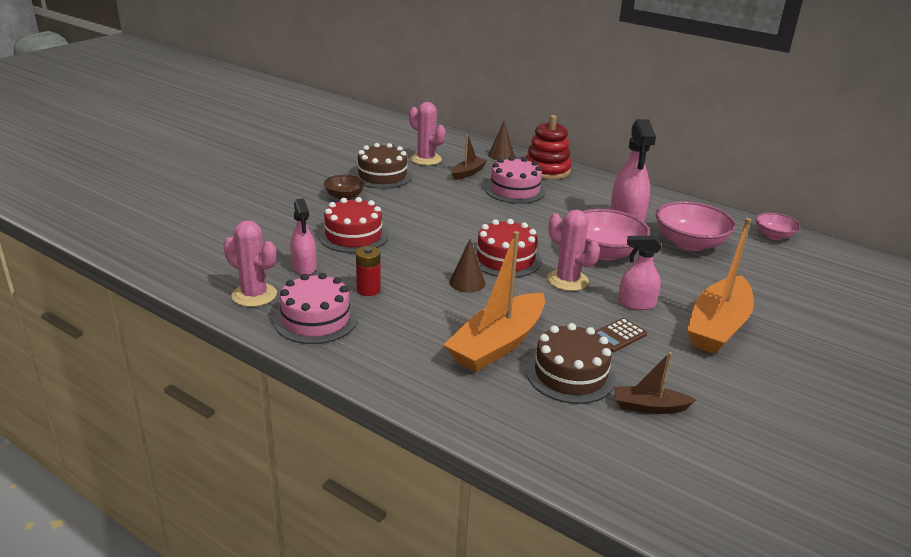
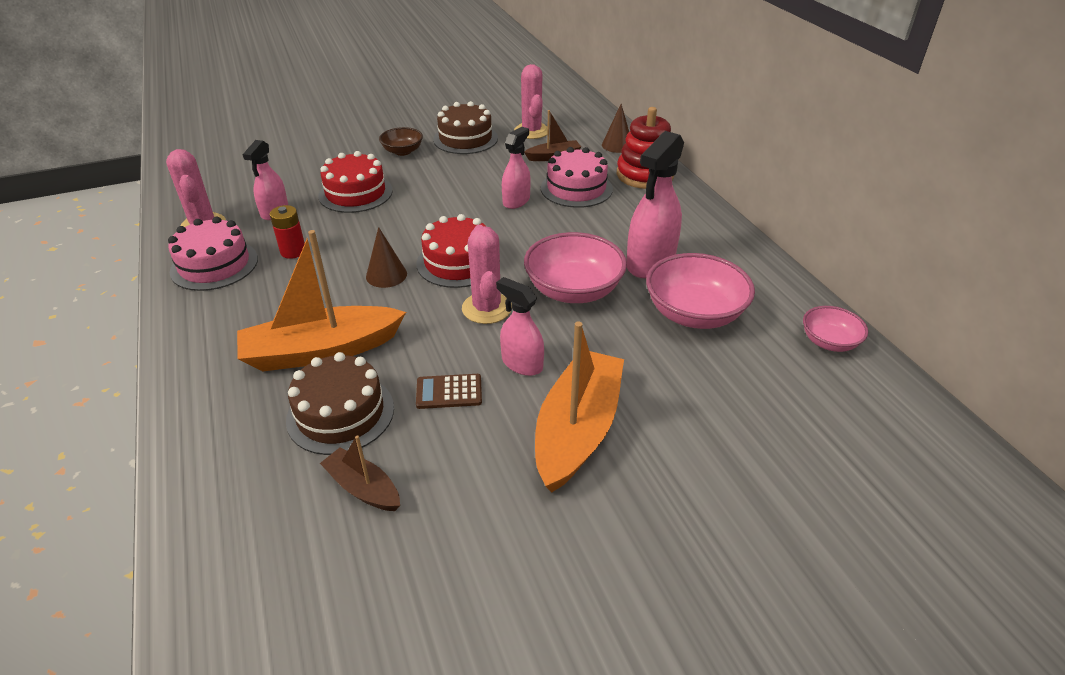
camera: 35 degrees right, 10 degrees up
(486, 208) = (516, 201): none -> pink spray bottle
(717, 326) = (577, 430): orange boat -> orange boat turned 135 degrees clockwise

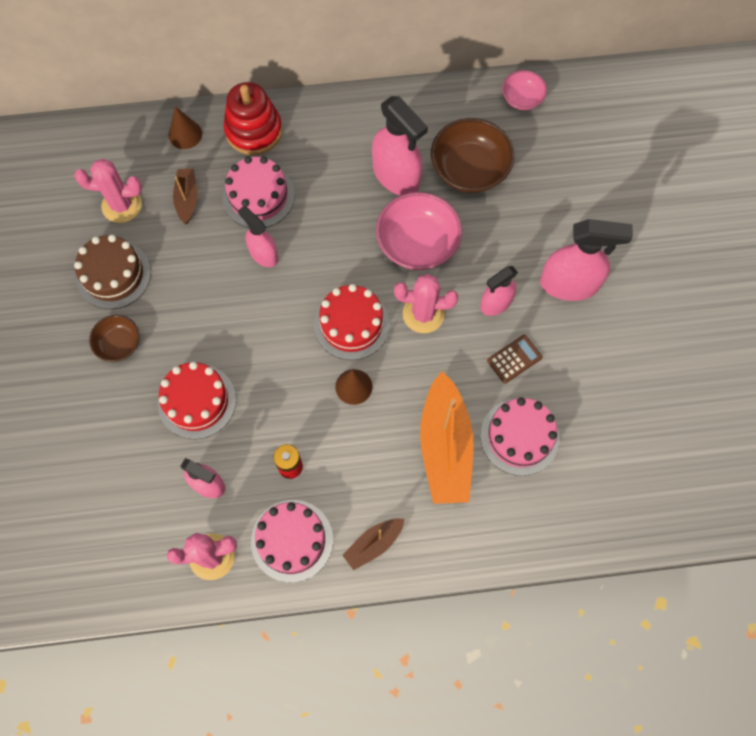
camera: 75 degrees left, 30 degrees up
(340, 413) = (519, 436): brown cake -> pink cake
(363, 488) = (592, 426): brown boat -> brown boat (373, 544)
(449, 392) = (514, 359): brown calculator -> brown calculator turned 135 degrees counterclockwise
(577, 430) = (569, 284): orange boat -> pink spray bottle
(694, 314) = (469, 170): pink bowl -> brown bowl

